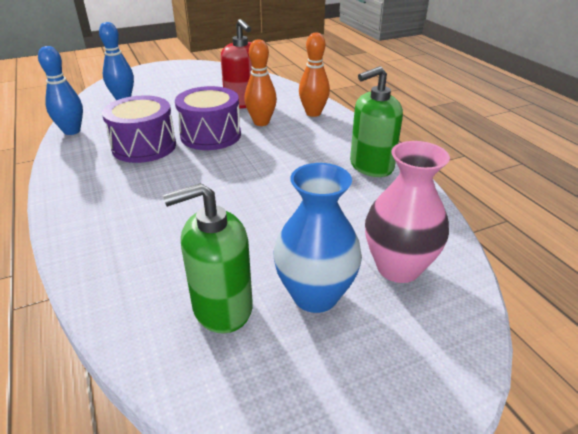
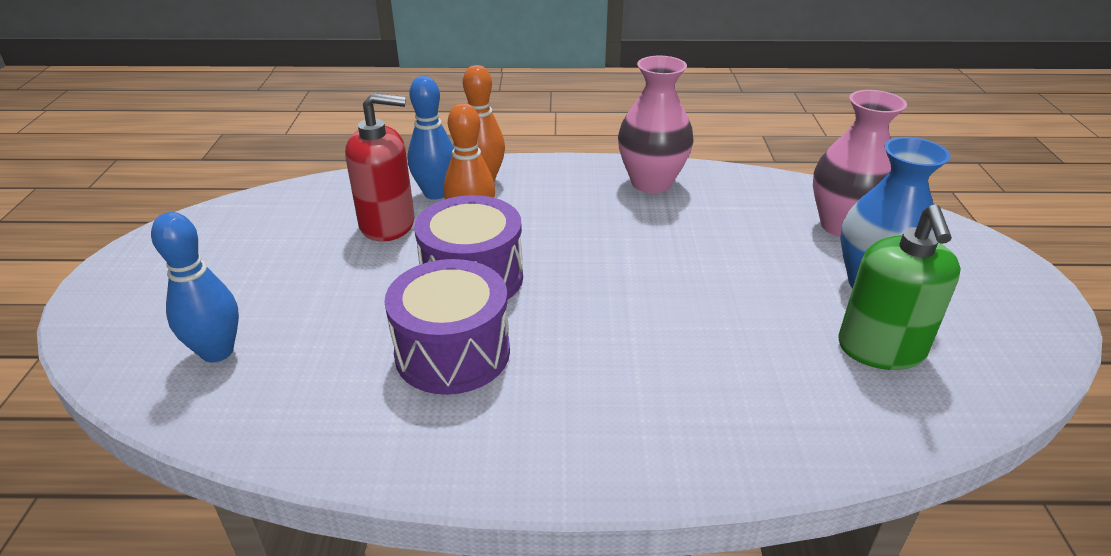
camera: 65 degrees left, 0 degrees up
(72, 131) = (300, 442): blue bowling pin -> blue bowling pin (435, 193)
(371, 166) = (651, 183): green soap dispenser -> pink vase

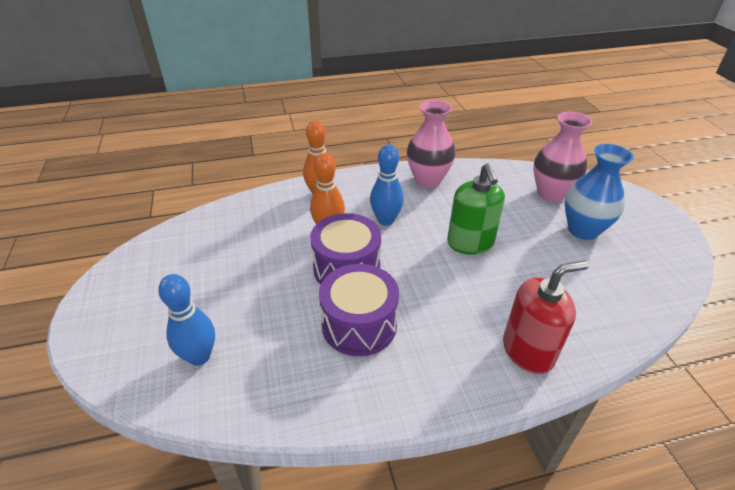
camera: 15 degrees left, 5 degrees up
(388, 224) = (271, 238): red soap dispenser -> red soap dispenser (528, 351)
(435, 193) = (292, 209): blue bowling pin -> blue bowling pin (385, 220)
(881, 349) = (604, 272): green soap dispenser -> green soap dispenser (470, 243)

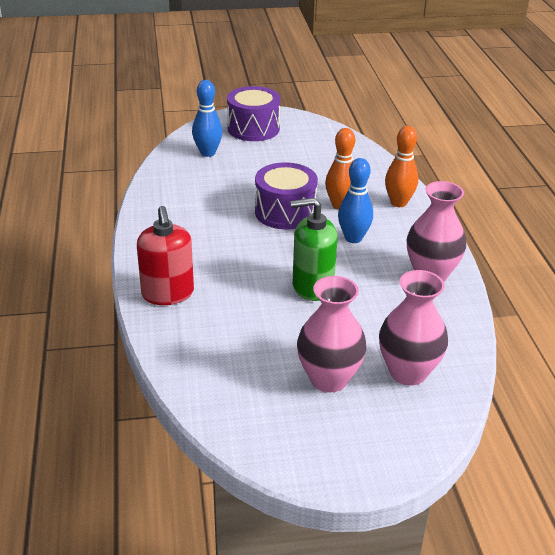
camera: 95 degrees right, 5 degrees down
(359, 325) = (219, 214): purple drum -> purple drum (253, 128)
(583, 230) = (329, 379): blue vase -> pink vase

